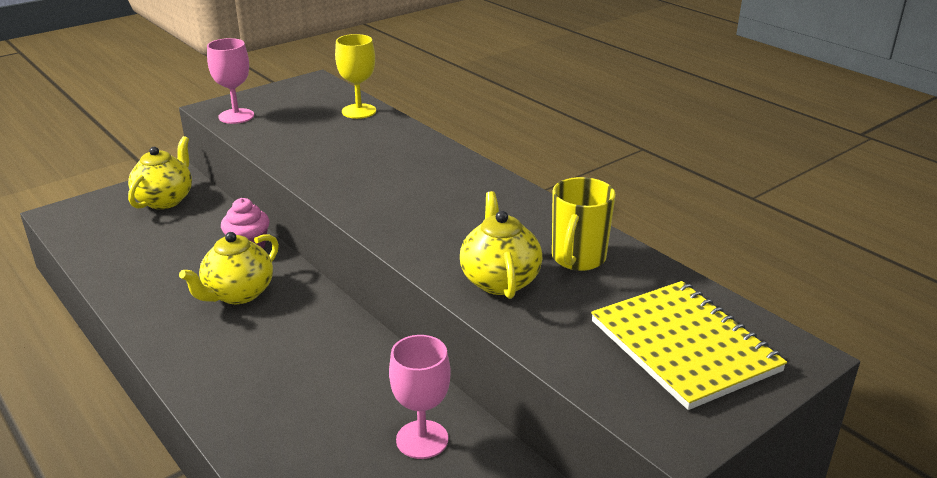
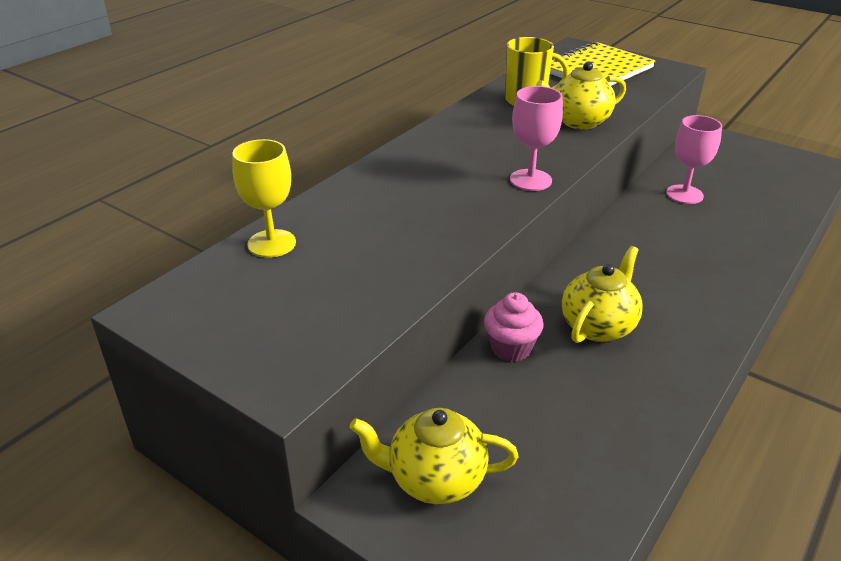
camera: 105 degrees left, 5 degrees up
(236, 116) = (313, 349): pink goblet -> pink goblet (530, 180)
(238, 294) = (598, 326): yellow teapot -> yellow teapot turned 75 degrees counterclockwise

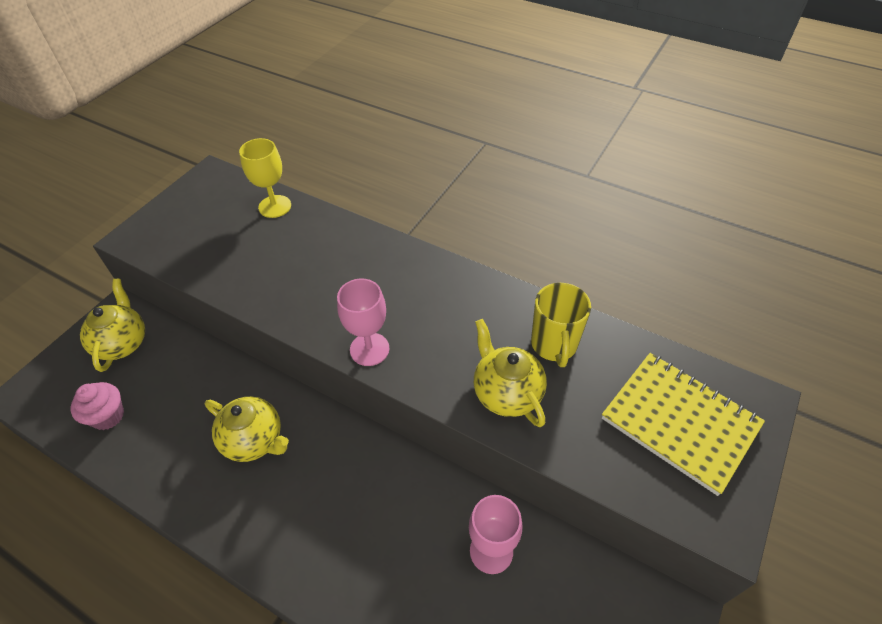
camera: 85 degrees right, 15 degrees up
(511, 348) = (234, 379): pink cupcake -> pink cupcake (108, 416)

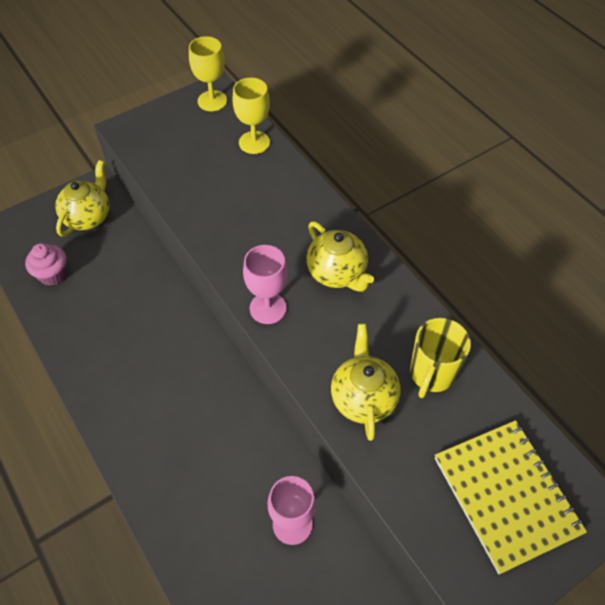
camera: 25 degrees right, 5 degrees up
(212, 184) = (212, 101): none -> yellow goblet
(255, 440) = (151, 344): yellow teapot -> yellow teapot (337, 273)

